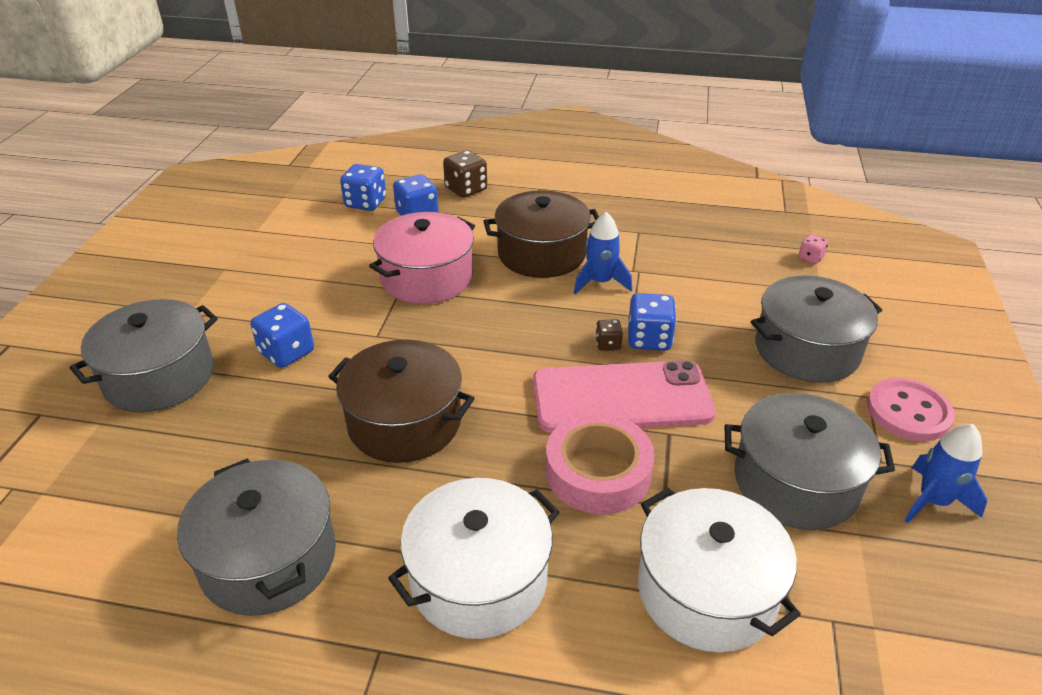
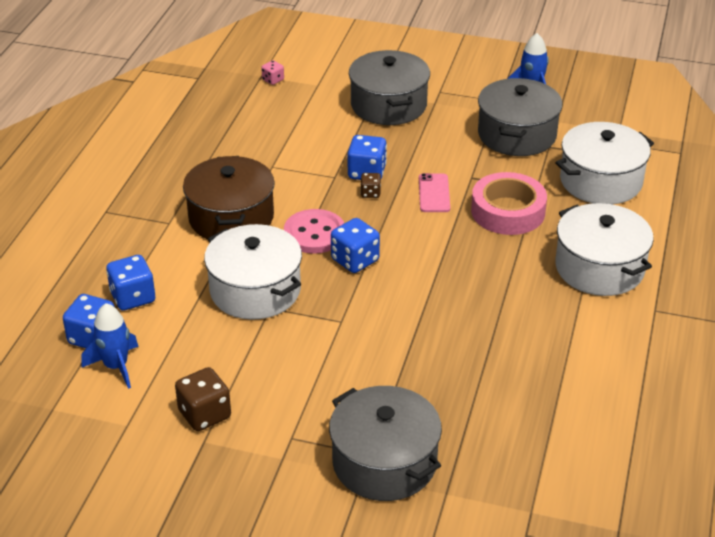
camera: 85 degrees left, 0 degrees up
(268, 558) = (590, 366): grey pot -> none
(286, 352) = (358, 378): blue dice -> blue dice (355, 260)
(405, 422) = (454, 302): brown pot -> none
(426, 278) = (255, 290): pink pot -> white pot
(466, 189) = (89, 261): brown dice -> brown dice (204, 414)
(600, 282) = (285, 188): blue rocket -> blue rocket (116, 366)
(621, 398) = (434, 193): pink phone -> pink phone, size x0.46
(908, 412) = (455, 80): pink button -> pink button (314, 234)

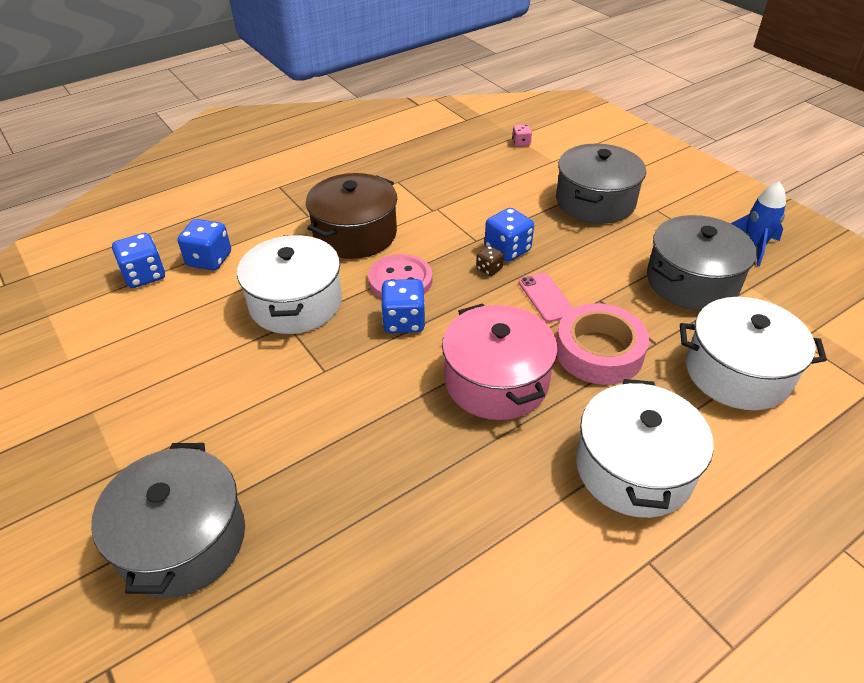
camera: 40 degrees right, 5 degrees up
(116, 366) = (126, 307): blue rocket -> none
(204, 414) = (123, 387): brown dice -> none
(434, 193) = (546, 297): pink phone -> pink phone turned 60 degrees counterclockwise
(465, 264) = (496, 381): none -> pink pot

